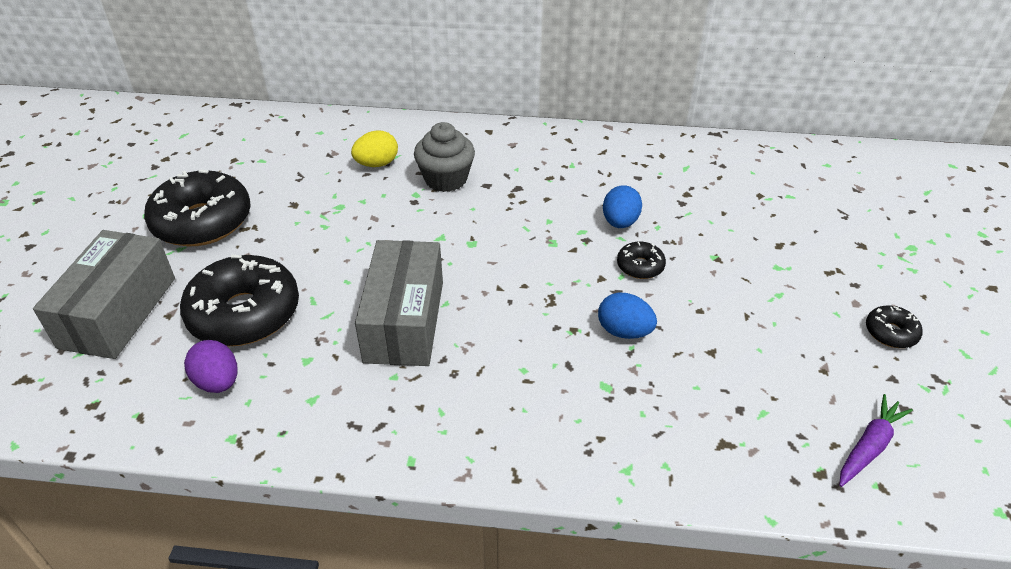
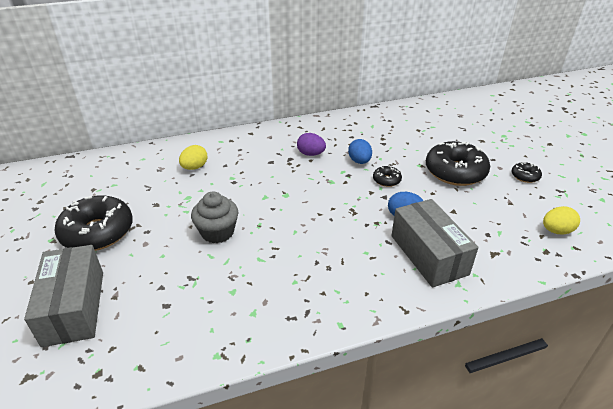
camera: 25 degrees left, 5 degrees down
(218, 382) = (182, 325): purple egg -> purple egg (311, 154)
(244, 313) = (170, 278): black donut -> black donut (455, 172)
(404, 321) = (278, 249): grey box -> grey box (428, 254)
(446, 179) = (244, 165): grey cupcake -> grey cupcake (217, 232)
(869, 446) = (556, 231): purple carrot -> yellow egg

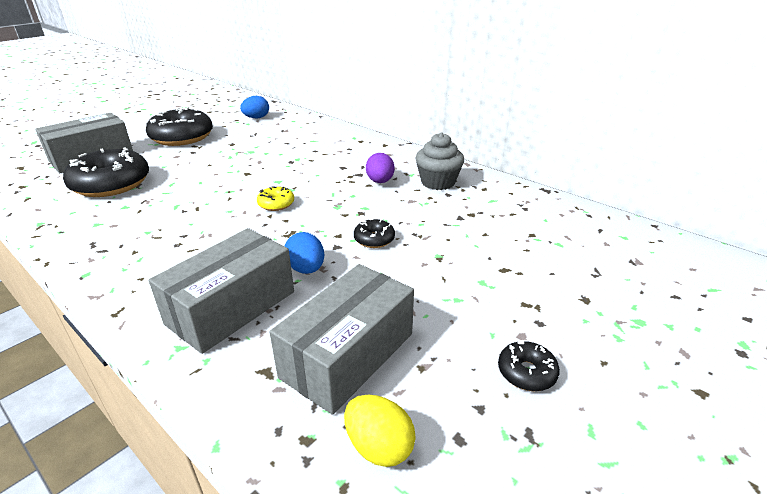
camera: 60 degrees right, 5 degrees down
(194, 167) = (298, 140): yellow egg -> none
(217, 232) = (206, 177): grey cupcake -> grey cupcake (438, 182)
(304, 206) = (276, 204): none -> yellow donut
(359, 161) = (397, 212): blue egg -> blue egg (256, 118)
(455, 172) = (454, 290): black donut -> black donut (111, 184)
(492, 222) = (348, 355): none -> grey box

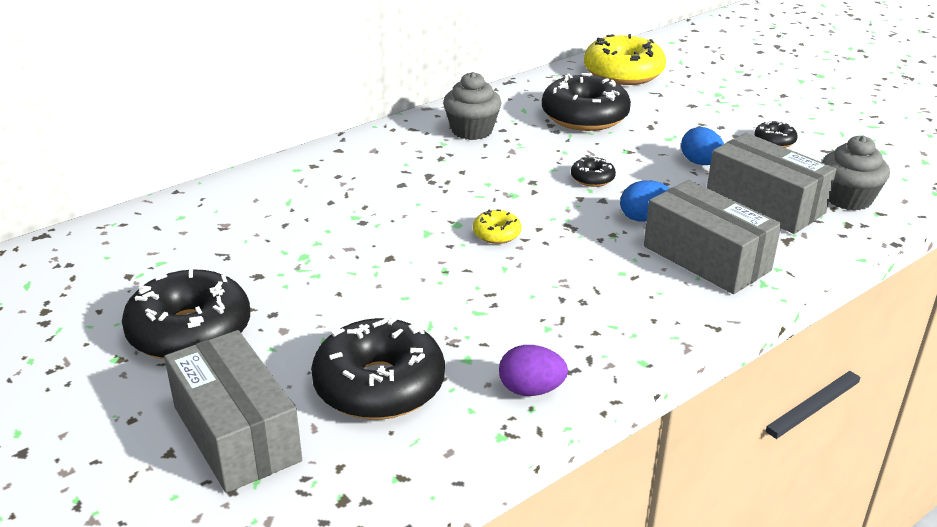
camera: 80 degrees left, 0 degrees up
(256, 118) = (136, 253): blue egg -> blue egg (700, 163)
(379, 446) = (848, 199): yellow egg -> grey cupcake
(380, 181) = (457, 163): purple egg -> purple egg (531, 390)
(500, 230) = (584, 116): none -> black donut
(629, 248) = (623, 73): none -> yellow donut

